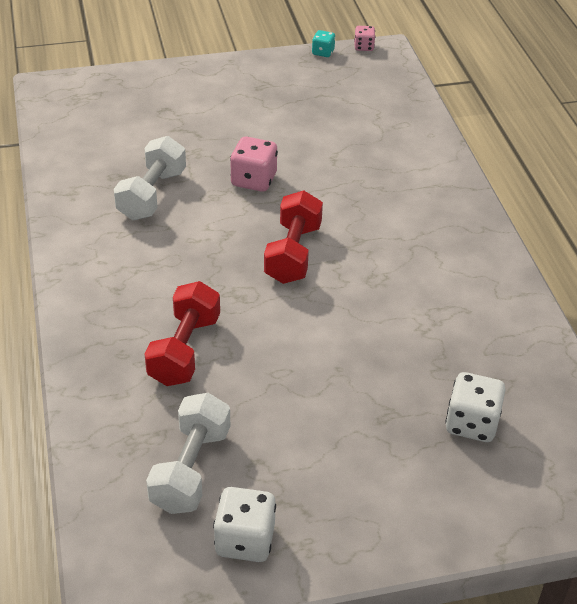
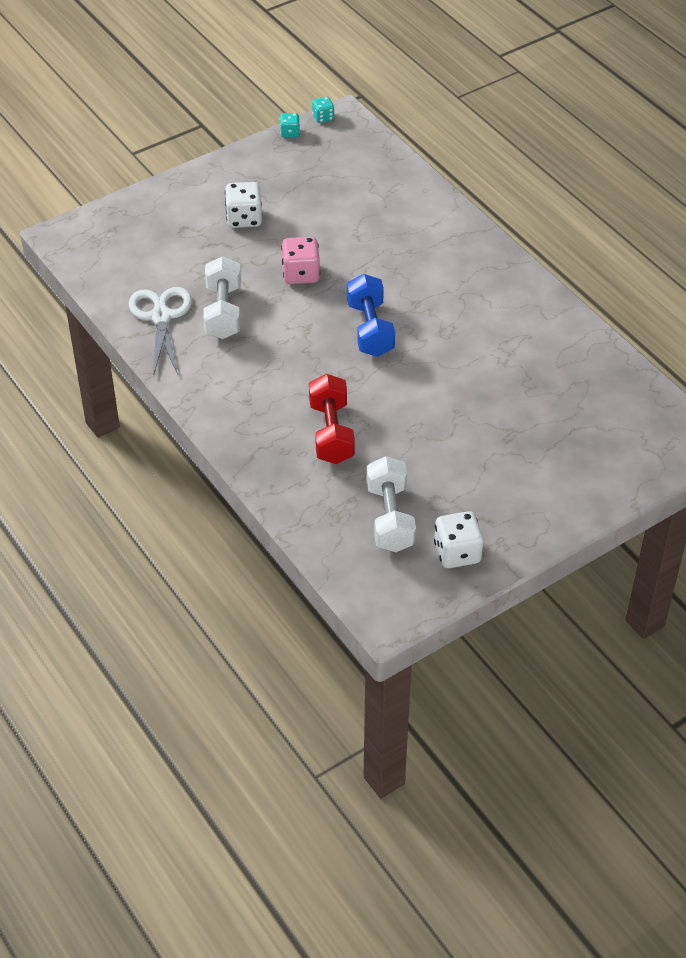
camera: 20 degrees left, 5 degrees up
(87, 183) = (161, 317): none -> white scissors
(293, 253) = (370, 329): red dumbbell -> blue dumbbell
(364, 47) = (323, 117): pink dice -> turquoise dice
(471, 423) = (573, 422): white dice -> white dice (244, 218)

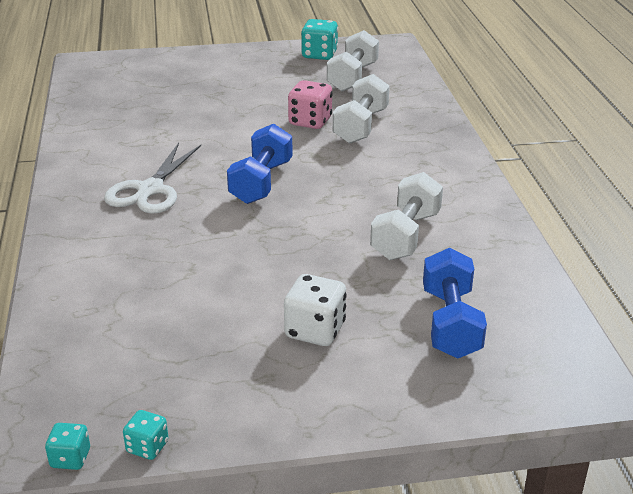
camera: 155 degrees left, 15 degrees down
(161, 250) = (450, 323): none -> blue dumbbell
(161, 317) = (481, 249): white scissors -> white scissors (150, 189)
(301, 274) = (291, 247): pink dice -> pink dice (310, 121)
(331, 433) = (361, 126): red dumbbell -> white dumbbell
(457, 553) = (319, 55): white dice -> turquoise dice

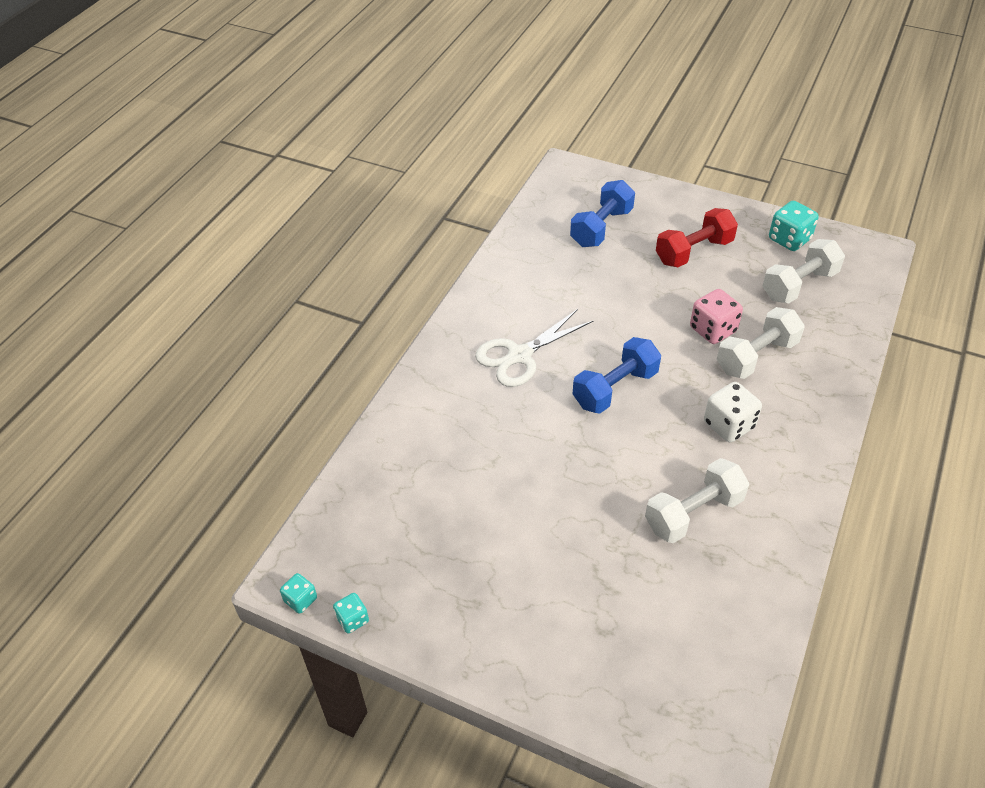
camera: 35 degrees right, 15 degrees up
(248, 81) = (694, 252): none -> red dumbbell
(315, 330) = (541, 577): white dice -> white dice (728, 425)
(450, 323) = (655, 631): blue dumbbell -> blue dumbbell (601, 228)

